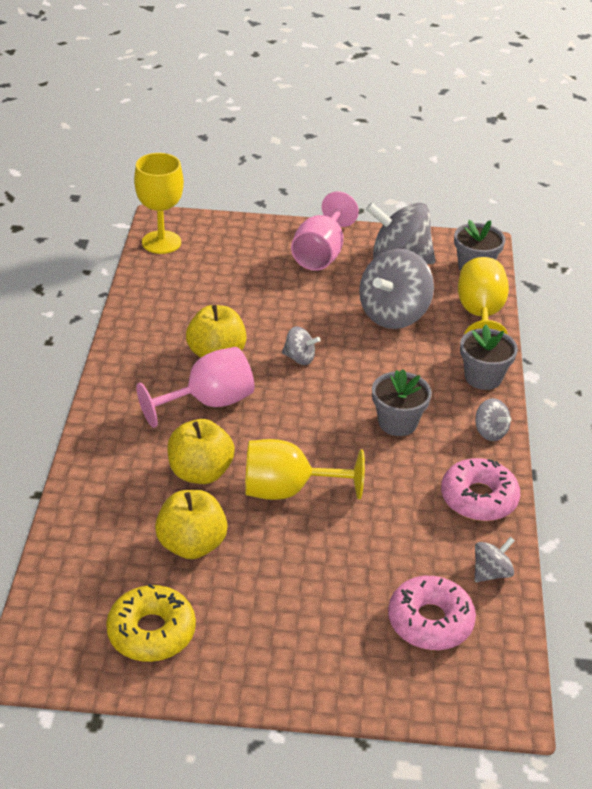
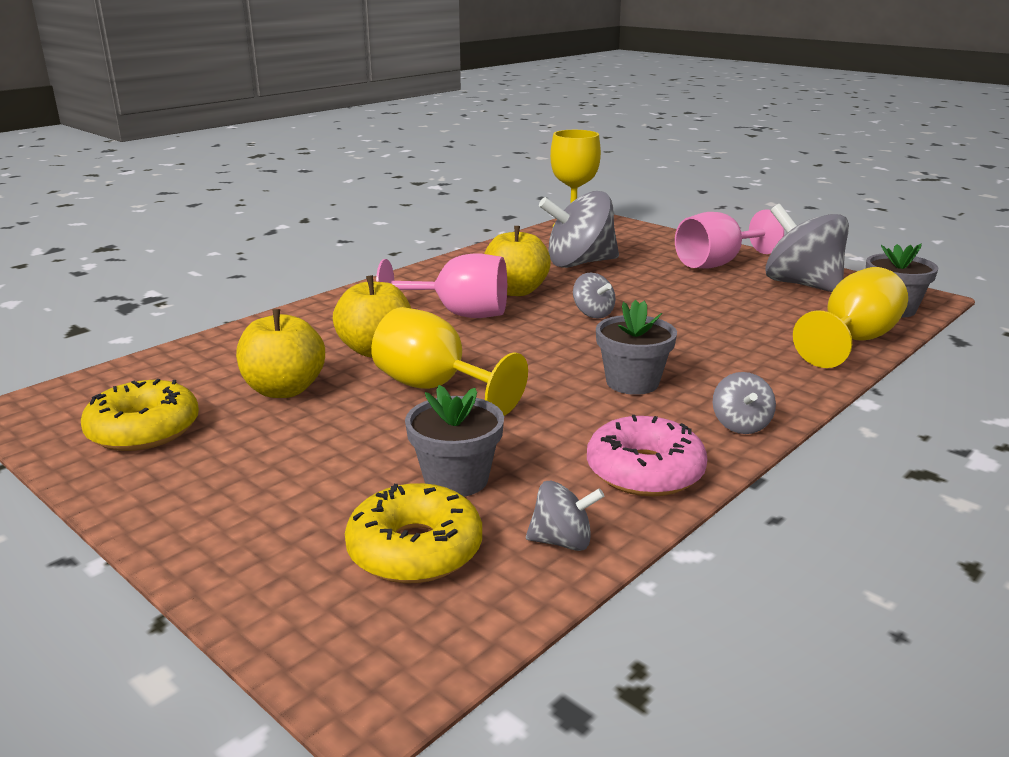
camera: 40 degrees right, 15 degrees down
(393, 314) = (742, 314): grey spinning top -> grey spinning top (579, 263)
(430, 621) = (415, 549): pink donut -> yellow donut
(483, 377) = (792, 383): grey flower pot -> grey flower pot (456, 479)

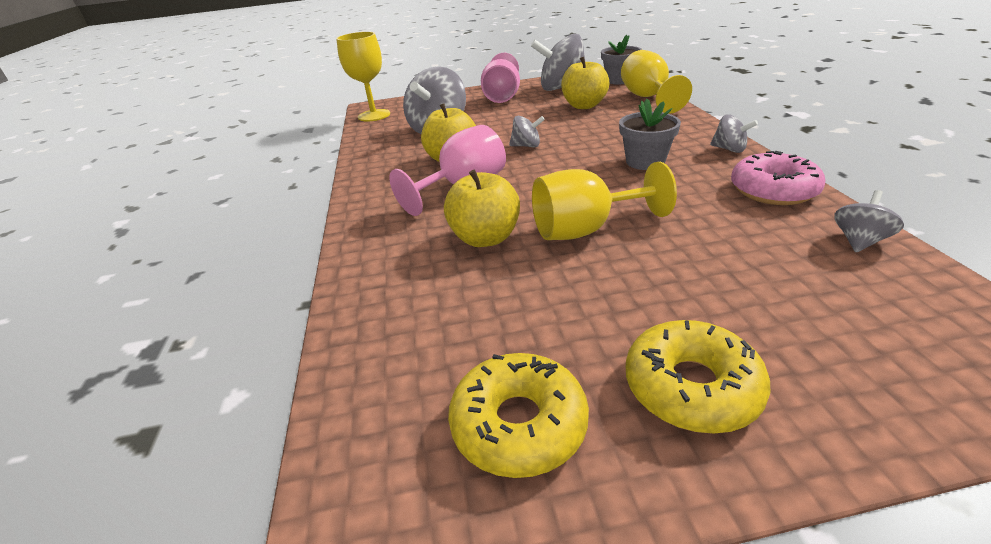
camera: 50 degrees left, 10 degrees up
(284, 390) = (514, 303): yellow apple -> yellow apple (584, 106)
(415, 549) = (855, 303): yellow donut -> yellow donut (691, 387)
(456, 479) = (748, 258): grey flower pot -> none

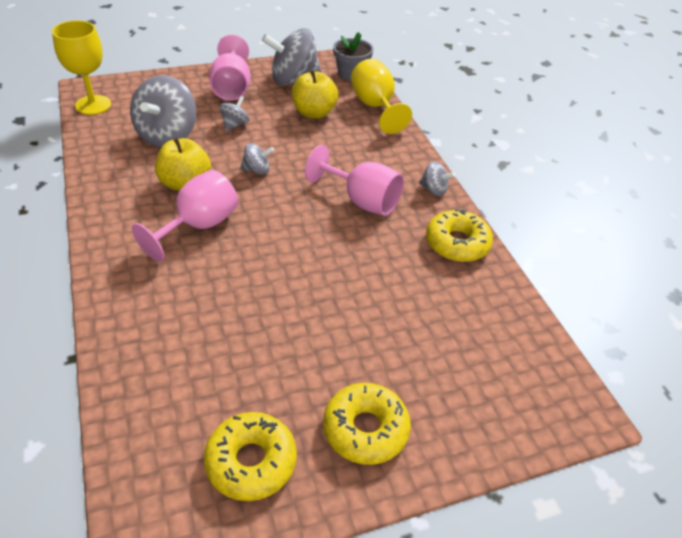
camera: 15 degrees left, 10 degrees up
(485, 238) = (221, 289): yellow apple -> none
(585, 229) = (305, 282): yellow goblet -> none
(645, 162) = (362, 201): grey flower pot -> pink goblet
(773, 190) = (457, 243): pink donut -> yellow donut
(859, 241) = (502, 301): grey spinning top -> grey spinning top (235, 124)

